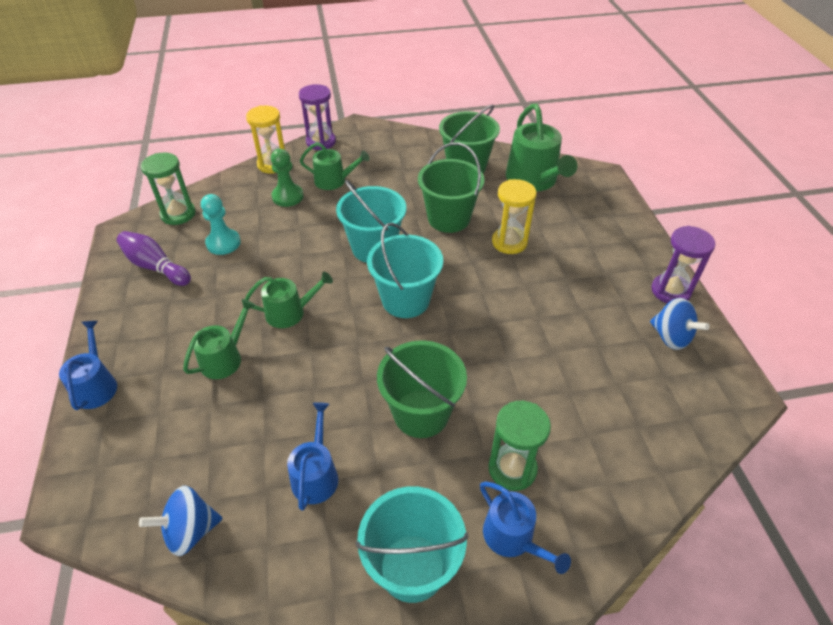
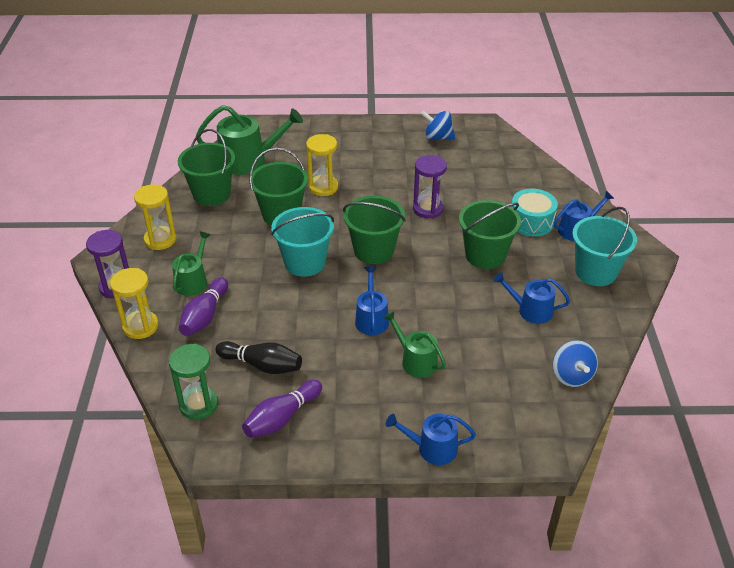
camera: 80 degrees left, 5 degrees down
(223, 243) = (262, 365): turquoise pawn -> black bowling pin
(287, 196) = (205, 316): green pawn -> purple bowling pin
(290, 312) = (371, 319): green watering can -> blue watering can
(388, 151) = (160, 240): none -> yellow hourglass
(405, 300) = (374, 250): turquoise bucket -> green bucket
(512, 468) = (531, 222): green hourglass -> turquoise drum
(670, 291) = (397, 127): purple hourglass -> purple hourglass (428, 209)
(671, 337) = (437, 137): blue spinning top -> blue spinning top turned 135 degrees counterclockwise

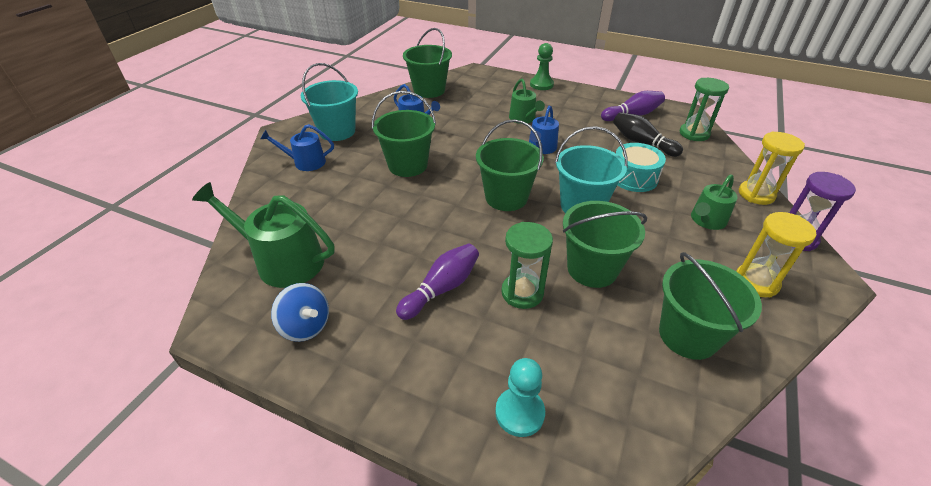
camera: 155 degrees left, 0 degrees up
(205, 316) = (691, 186): purple bowling pin -> purple bowling pin (441, 288)
(249, 160) = (621, 389): green watering can -> green watering can (283, 261)
(298, 139) = (519, 413): none -> turquoise pawn
(323, 187) = (522, 293): yellow hourglass -> green hourglass
(428, 209) = (418, 223): purple hourglass -> none
(432, 448) = (541, 84): blue watering can -> green pawn
(531, 222) = (334, 180): turquoise drum -> turquoise drum (634, 177)
(571, 376) = (429, 90): blue spinning top -> green bucket

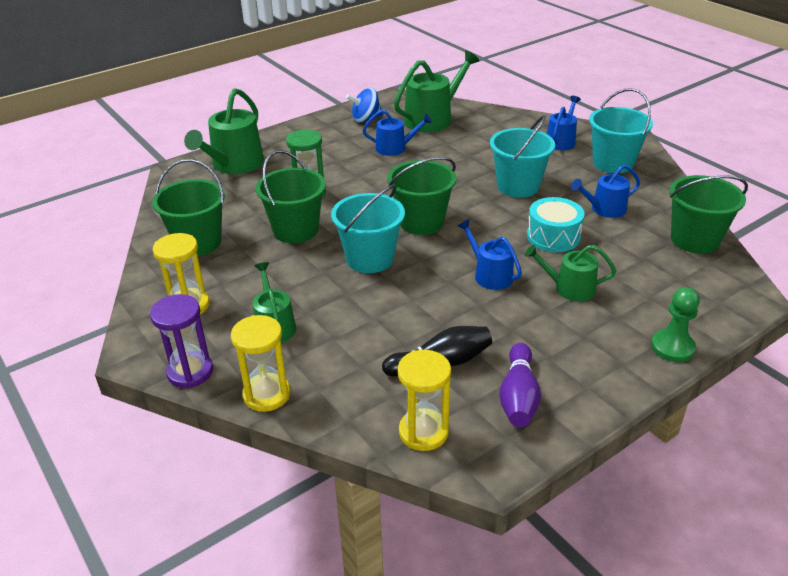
camera: 120 degrees right, 5 degrees down
(377, 265) = (395, 148): none -> blue watering can
(408, 165) = (518, 186): green bucket -> turquoise bucket
(441, 288) = (347, 165): purple bowling pin -> none
(519, 413) = (234, 164): turquoise pawn -> green watering can
(634, 177) = (380, 315): turquoise drum -> turquoise drum (553, 236)
(694, 134) = (423, 432): green hourglass -> yellow hourglass

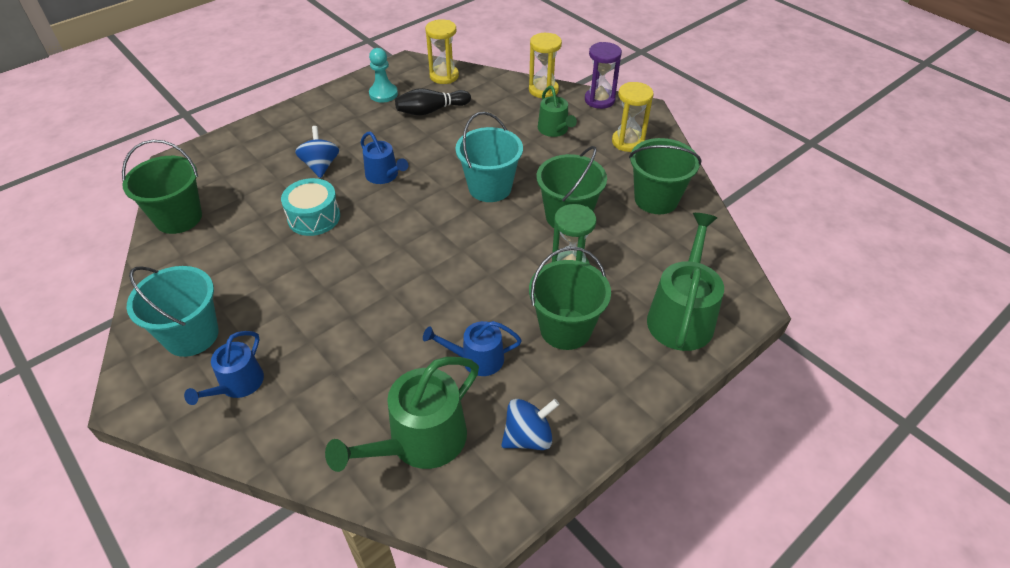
camera: 175 degrees right, 10 degrees up
(421, 222) = (442, 231): green bucket -> green bucket (565, 329)
(518, 186) = (328, 287): turquoise bucket -> none
(518, 397) = (383, 94): purple bowling pin -> turquoise pawn
(569, 288) = (320, 166): green watering can -> blue spinning top
(604, 209) = (245, 255): blue watering can -> none
(672, 347) = (266, 125): green pawn -> none

